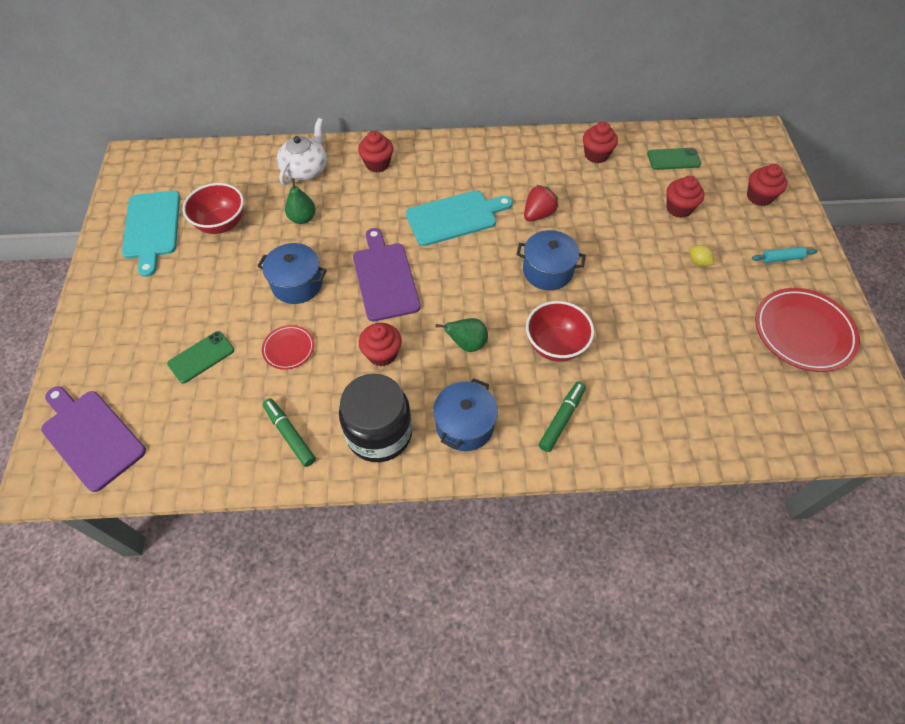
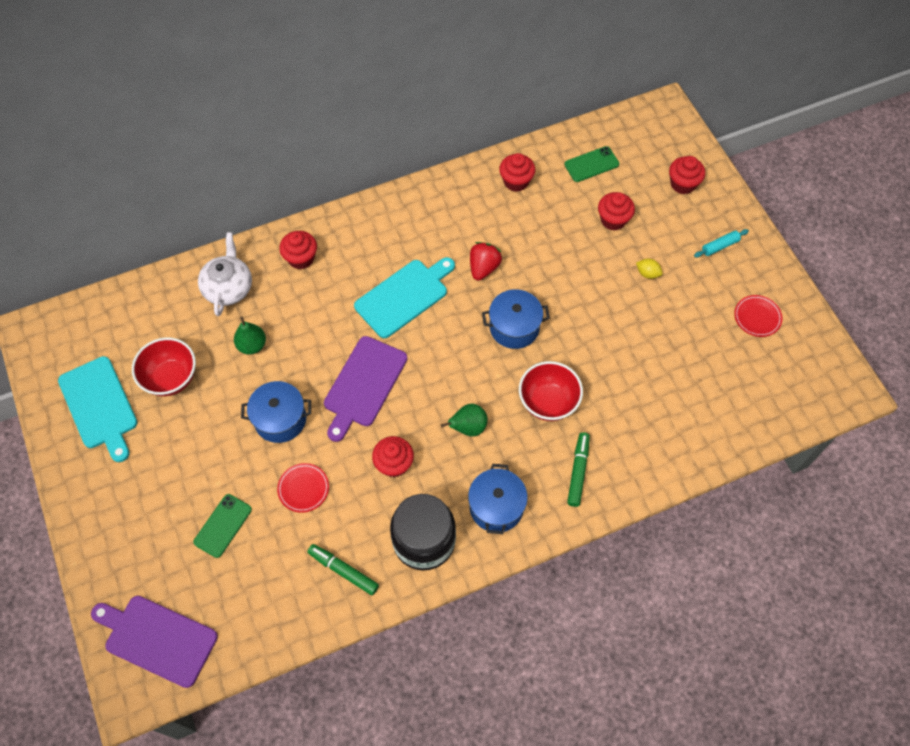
camera: 20 degrees left, 5 degrees up
(385, 278) = (363, 385): purple cutting board -> purple cutting board turned 120 degrees counterclockwise
(803, 332) = (757, 317): red plate -> red plate, size x0.51

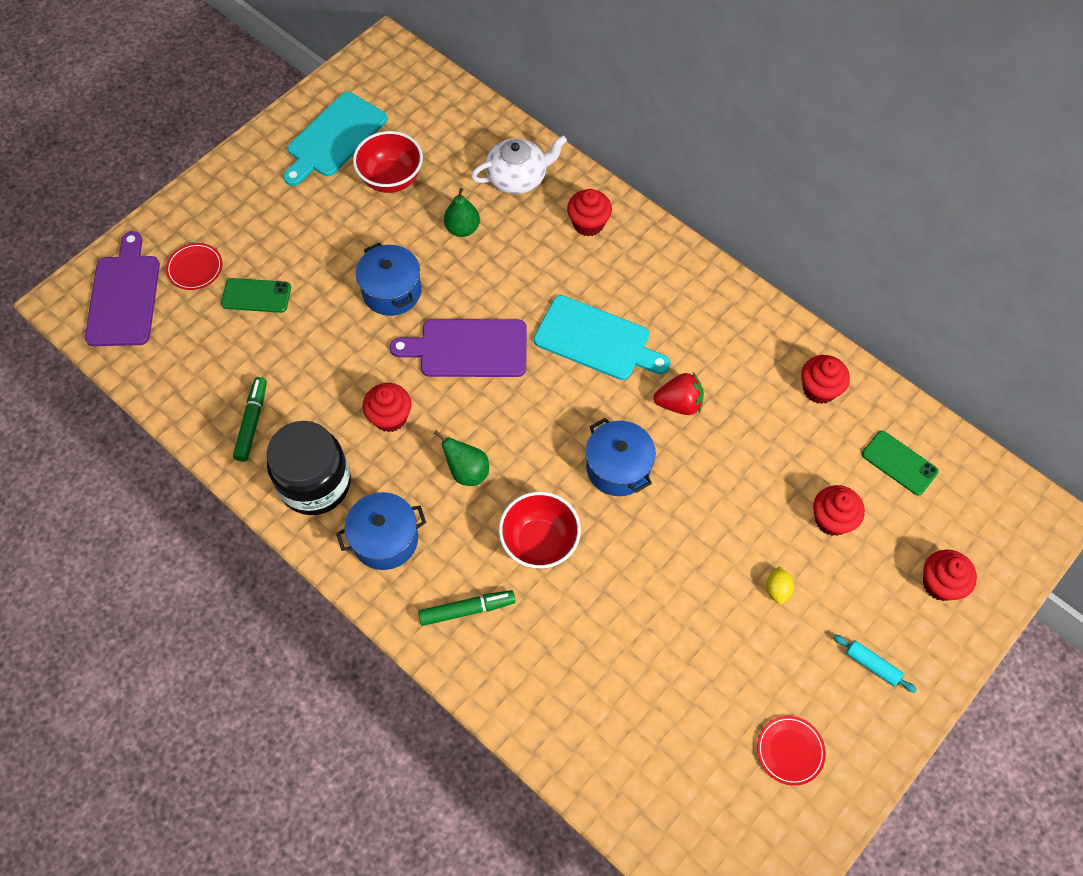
camera: 65 degrees right, 0 degrees up
(303, 488) = (325, 346): red plate -> red plate (195, 268)

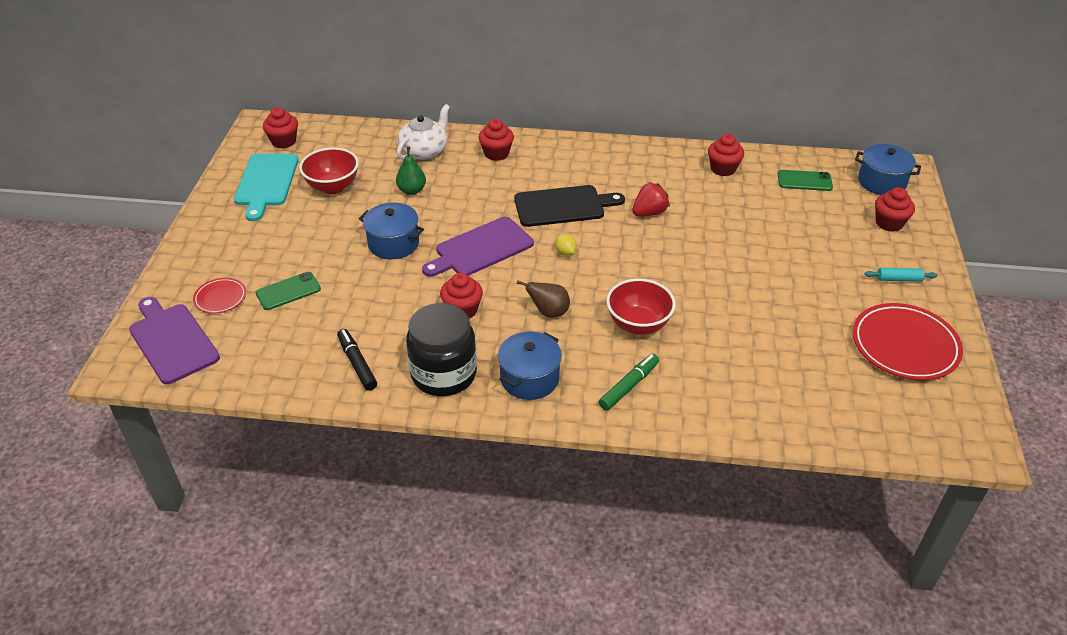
camera: 35 degrees left, 20 degrees down
(252, 422) = (357, 364): green marker -> black marker
(467, 471) = (548, 312): green pear -> brown pear
(596, 340) = (563, 206): turquoise cutting board -> black cutting board
(618, 468) = (646, 261): blue pot -> blue pot (881, 182)
(777, 589) = (807, 272): yellow lemon -> yellow lemon (565, 252)
(790, 751) = (904, 345): red plate -> red plate, size x1.95
(832, 519) = (799, 224): red cupcake -> red cupcake (284, 141)

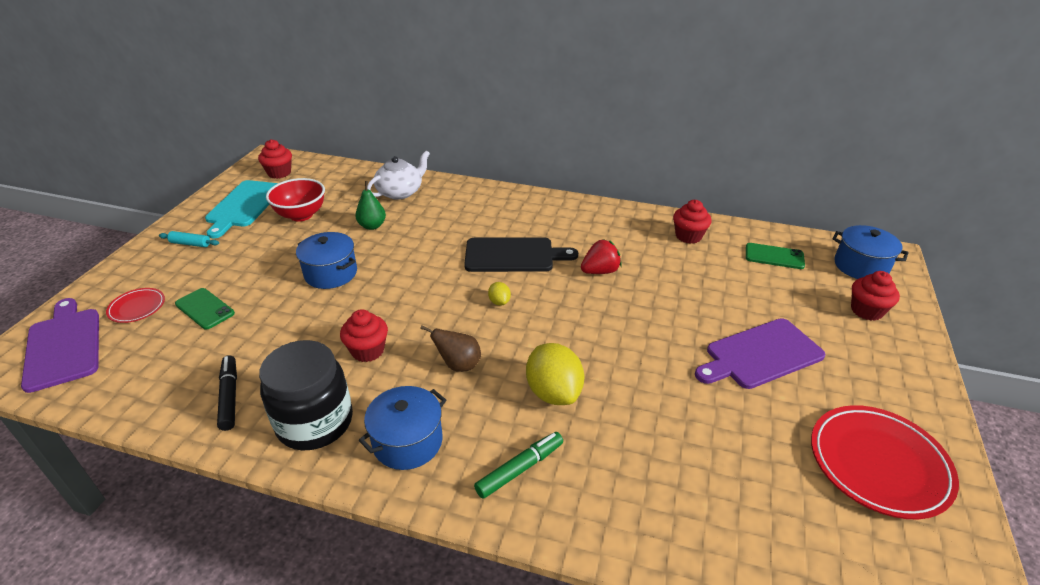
camera: 10 degrees right, 5 degrees down
(288, 291) = (205, 309): green phone -> green phone turned 60 degrees clockwise
(480, 248) = (414, 288): purple cutting board -> purple cutting board (760, 355)
(496, 153) = (466, 201): red cupcake -> none
(638, 324) = (553, 392): red bowl -> yellow lemon
(899, 279) = (875, 377): turquoise rolling pin -> turquoise rolling pin (190, 244)

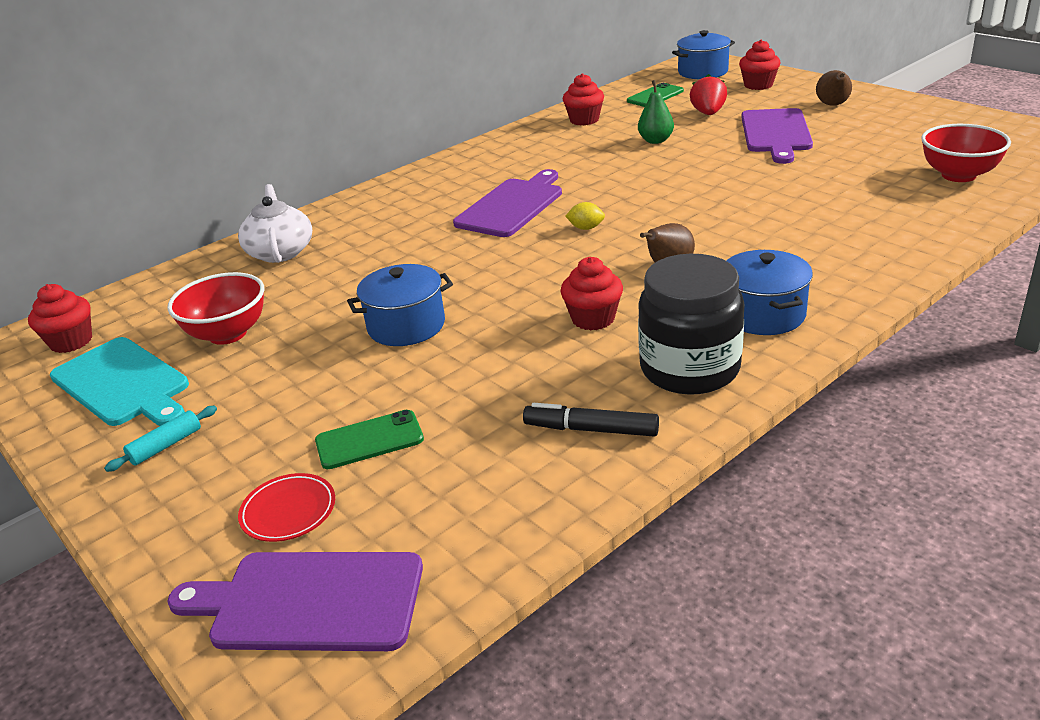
camera: 55 degrees left, 5 degrees down
(372, 226) = (334, 282): green pear -> green pear (655, 141)
(513, 255) = (512, 206): black cutting board -> purple cutting board
(519, 469) = (839, 262): green marker -> none
(553, 392) = (751, 227): yellow lemon -> none
(600, 271) = (592, 169): red strawberry -> red strawberry (708, 113)
(772, 525) = (958, 175): none -> red bowl
(869, 377) = (833, 105): none -> brown pear
(878, 464) = (921, 127): red plate -> none

